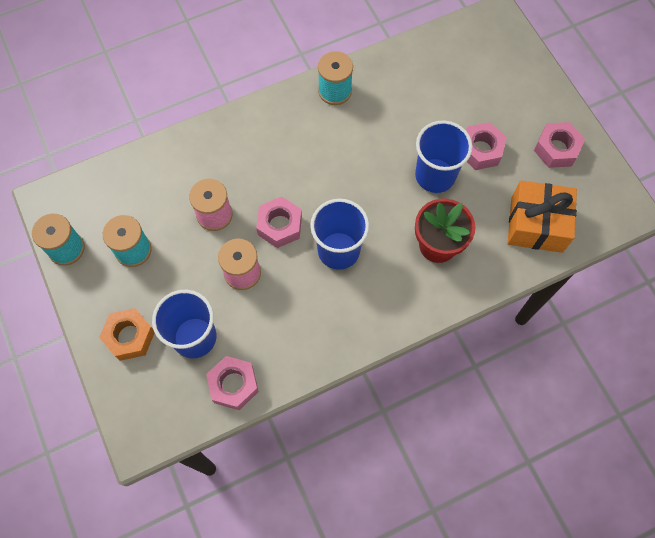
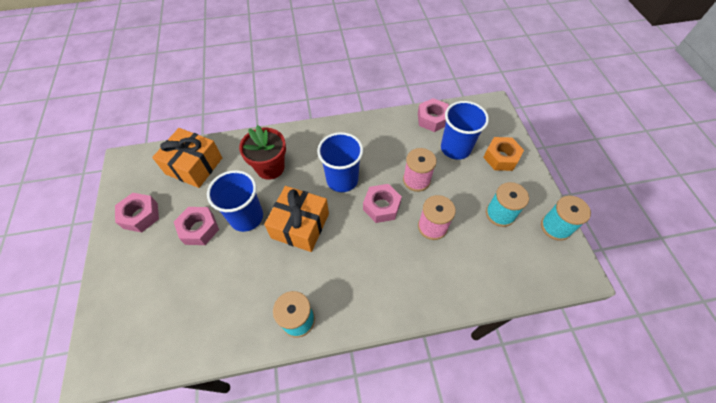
camera: 165 degrees left, 10 degrees down
(369, 180) = (300, 225): none -> orange gift

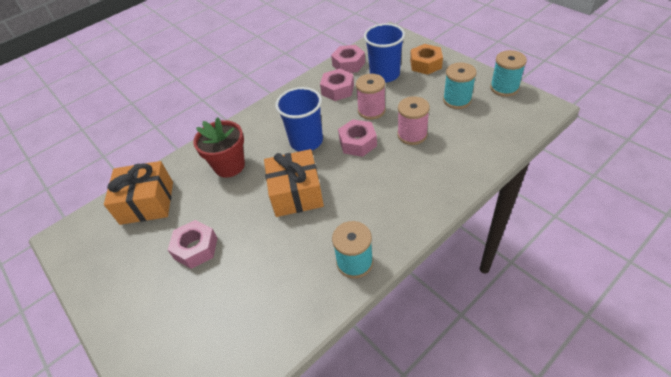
camera: 25 degrees left, 10 degrees down
(141, 215) = (120, 272): pink nut -> pink nut (338, 90)
(246, 217) = (237, 214): blue cup -> none

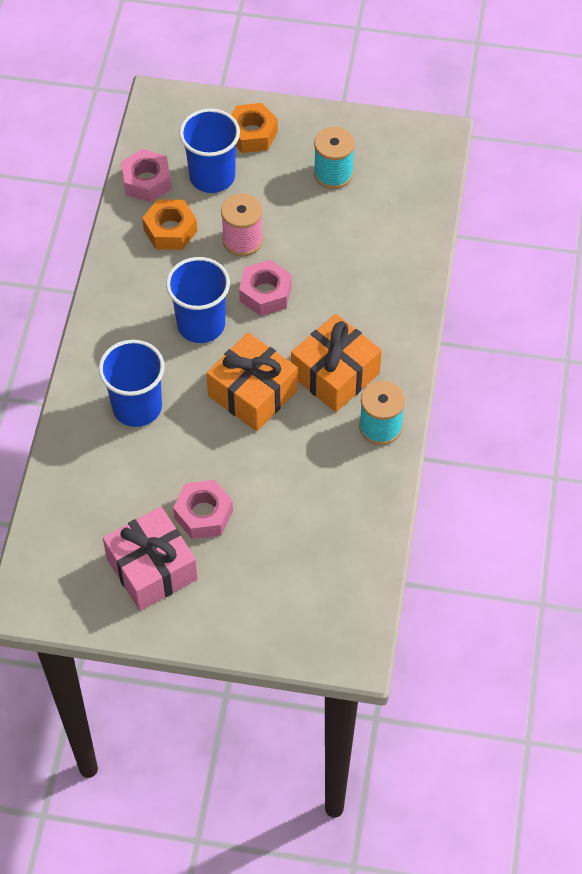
camera: 45 degrees left, 10 degrees up
(135, 262) = (152, 568): none -> pink gift
(147, 202) = (84, 506): orange gift -> orange gift (335, 374)
(229, 166) = (137, 407): red flower pot -> blue cup
(338, 90) = (170, 230): pink nut -> orange nut
(412, 135) = (319, 250): pink spool -> none
(504, 88) = (375, 129): turquoise spool -> none

